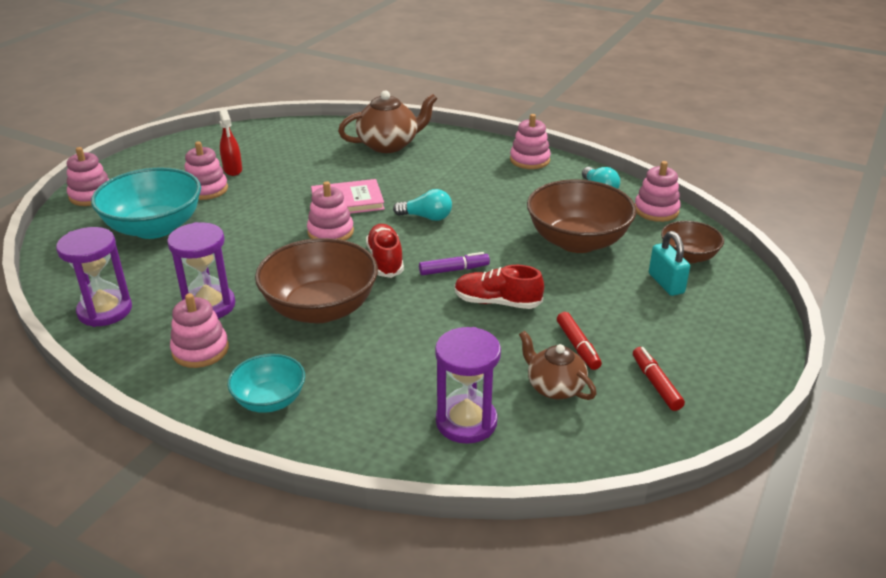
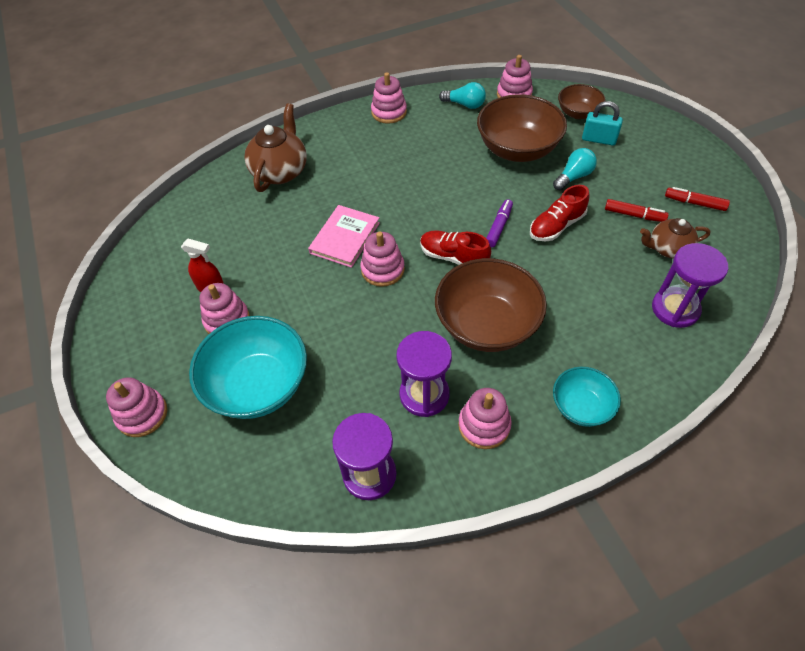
camera: 50 degrees left, 20 degrees up
(426, 217) = (414, 205): turquoise light bulb -> turquoise light bulb (573, 177)

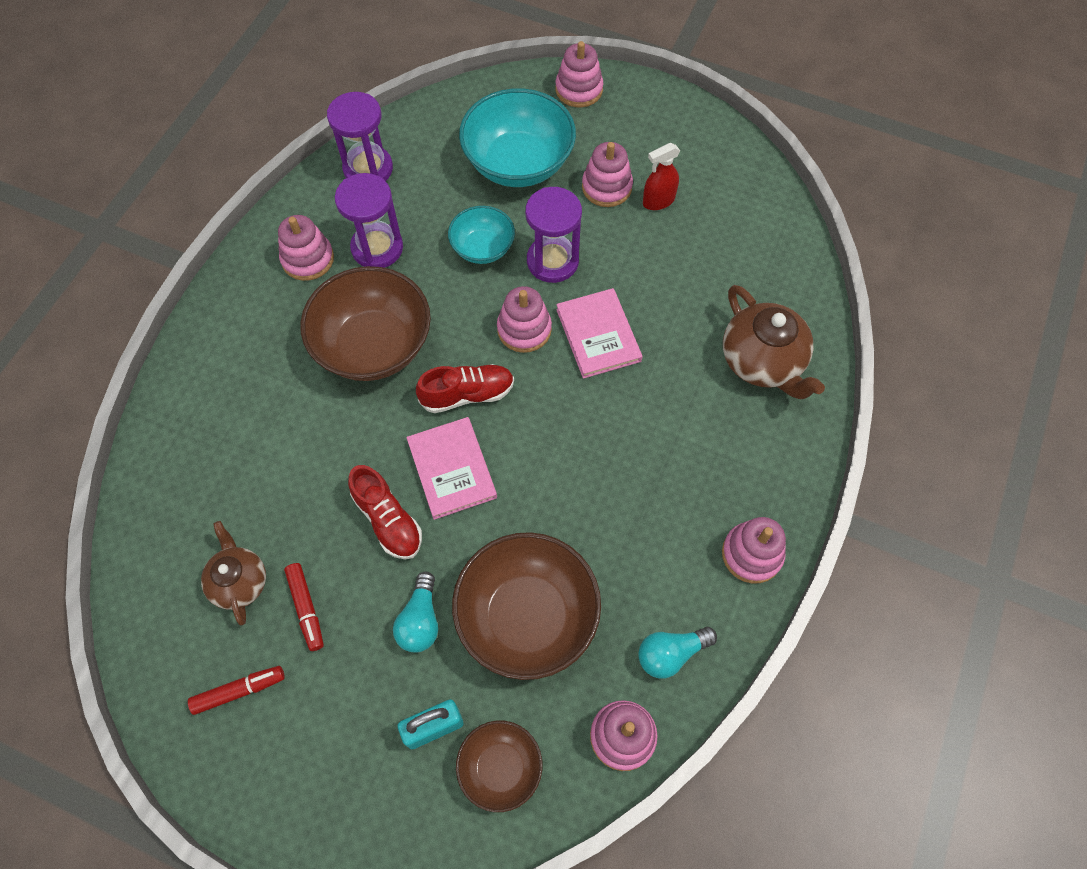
camera: 135 degrees right, 10 degrees up
(498, 227) = (452, 469): purple marker -> pink book
(556, 226) = (388, 520): red shoe -> red shoe turned 135 degrees clockwise
(581, 406) = (234, 330): turquoise bowl -> turquoise bowl (483, 248)
(634, 215) = (306, 608): red marker -> red marker turned 90 degrees counterclockwise
(668, 249) = (239, 581): brown teapot -> brown teapot turned 60 degrees counterclockwise
(675, 309) = (194, 498): purple hourglass -> purple hourglass (552, 261)

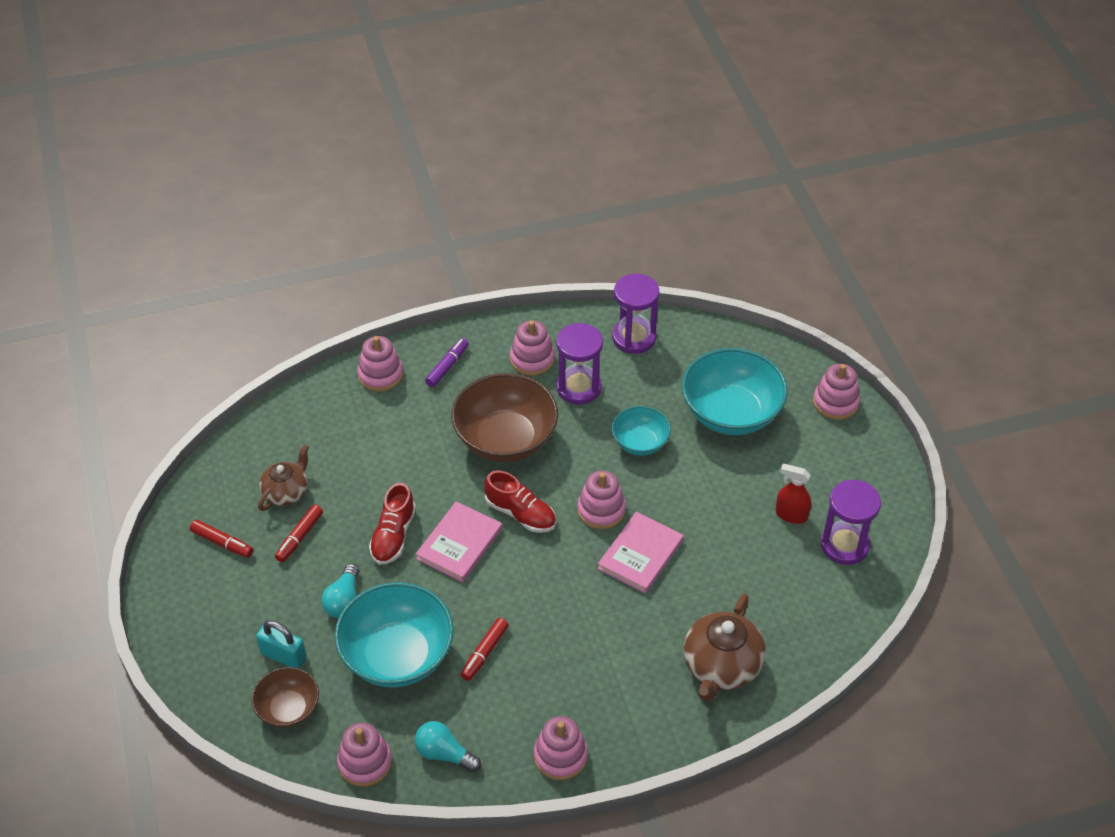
camera: 50 degrees right, 15 degrees down
(242, 331) = (447, 366): none -> purple marker
(420, 620) = (344, 600): turquoise light bulb -> turquoise light bulb turned 45 degrees counterclockwise
(527, 616) = (397, 655): brown bowl -> turquoise bowl
(552, 261) = (672, 488): purple hourglass -> purple hourglass (844, 545)
(590, 537) = (484, 653): none -> red marker
(606, 187) = (768, 477): pink stacking toy -> pink stacking toy (380, 375)

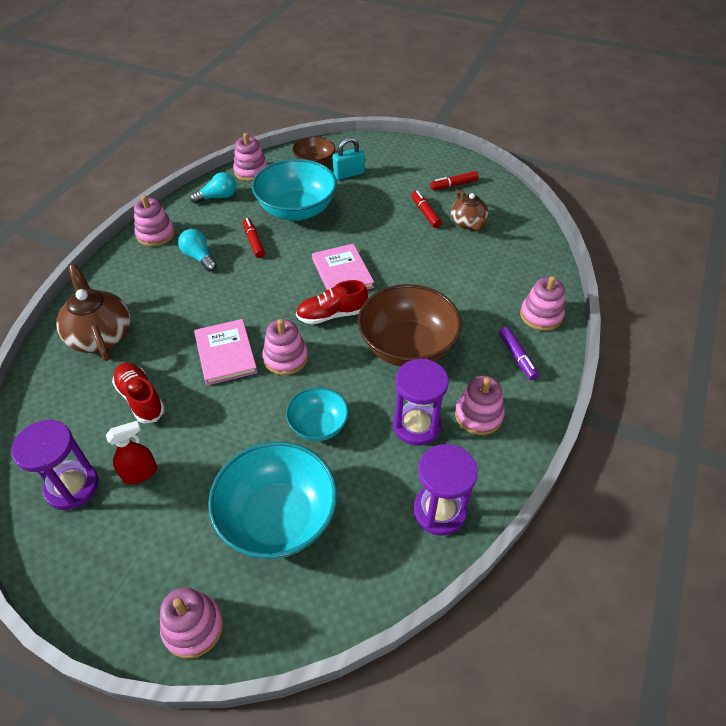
camera: 130 degrees right, 0 degrees up
(344, 600) = (358, 209): turquoise light bulb -> turquoise light bulb (199, 257)
(393, 536) = (382, 249): red shoe -> red shoe (140, 399)

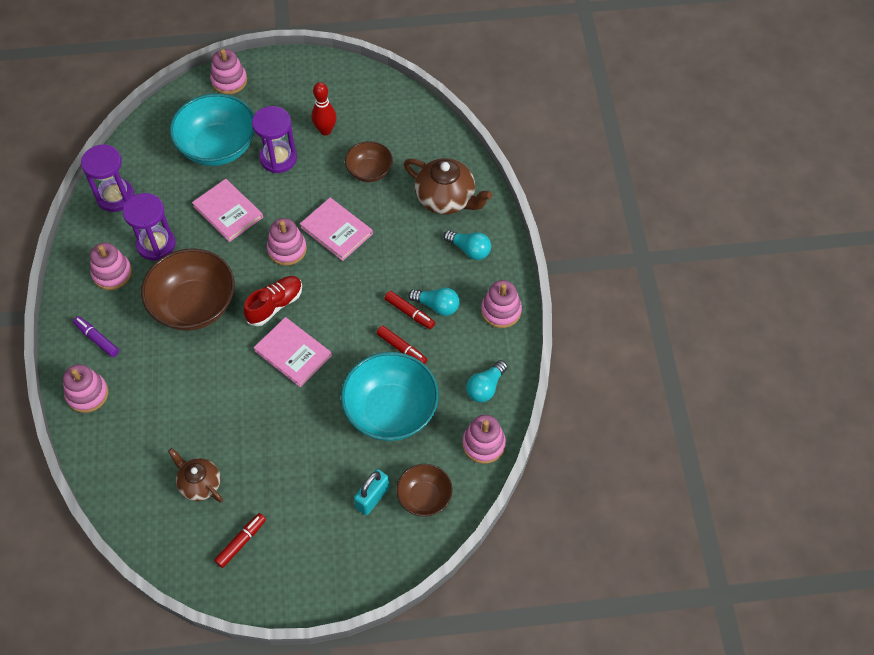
camera: 150 degrees right, 10 degrees up
(72, 487) = (360, 105): purple hourglass -> purple hourglass (278, 158)
(129, 285) = (469, 250): none -> turquoise light bulb
(140, 399) = (369, 171): red shoe -> brown bowl
(140, 473) = (325, 130): red spray bottle -> red bowling pin
(318, 425) = (228, 212): turquoise bowl -> pink book
(425, 213) = (252, 476): red marker -> red marker (409, 313)

